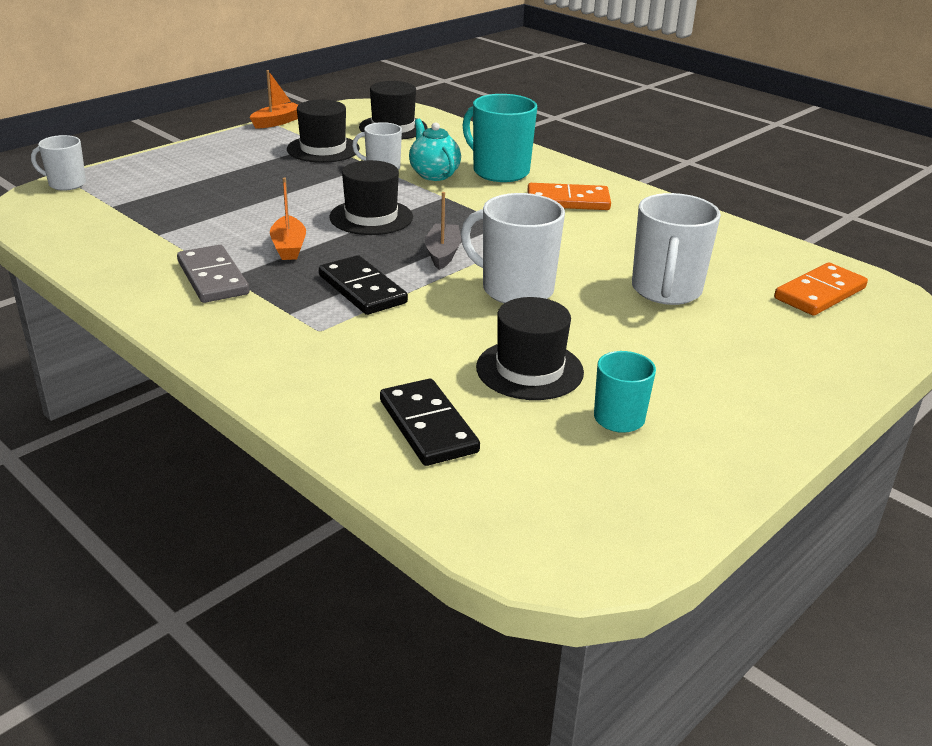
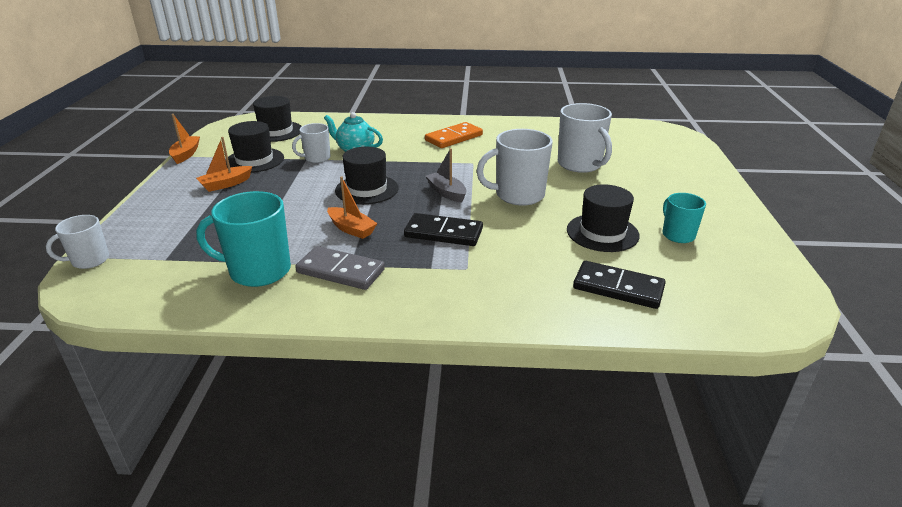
camera: 40 degrees left, 0 degrees up
(261, 162) = (226, 184): none -> orange boat
(499, 171) = (389, 135): turquoise mug -> turquoise mug (258, 271)
(820, 293) = (635, 139): orange domino -> none

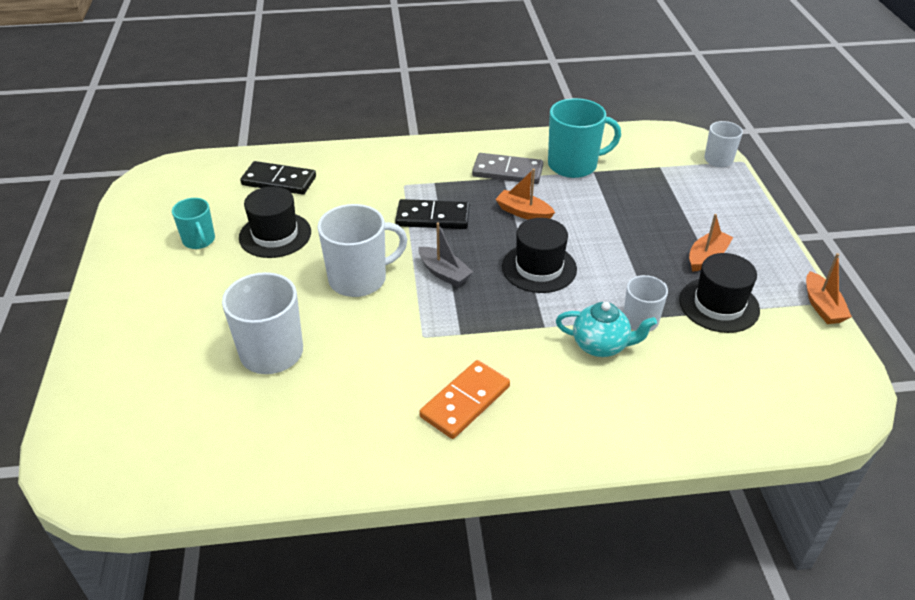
camera: 170 degrees right, 10 degrees up
(276, 131) = (759, 382): black hat -> none

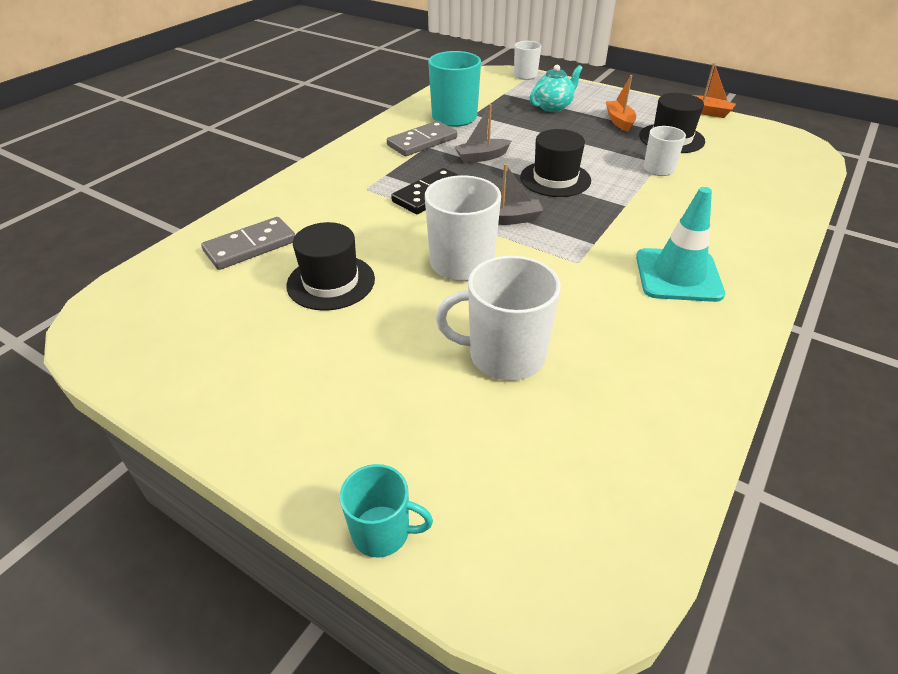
camera: 50 degrees left, 0 degrees up
(199, 240) = (265, 334): turquoise mug -> turquoise mug (382, 532)
(279, 181) = (250, 246): black domino -> grey domino
(465, 401) = (678, 275): orange domino -> turquoise traffic cone
(523, 212) = (481, 157): orange boat -> grey boat
(601, 346) = (670, 194): turquoise teapot -> turquoise teapot (553, 107)

